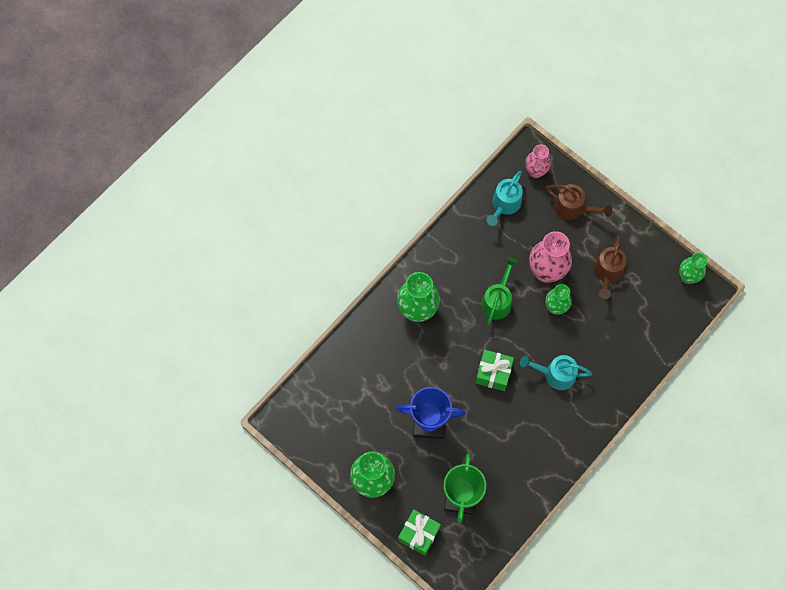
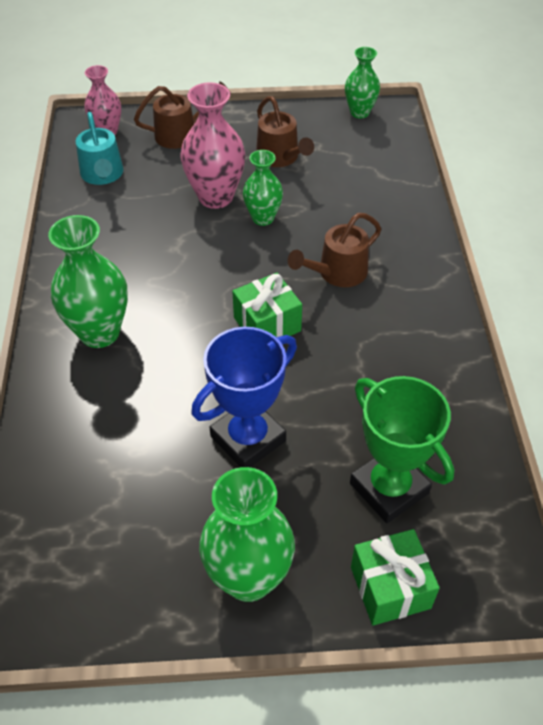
camera: 45 degrees left, 20 degrees down
(498, 300) = (190, 255): green watering can -> none
(555, 374) = (337, 273): turquoise watering can -> brown watering can

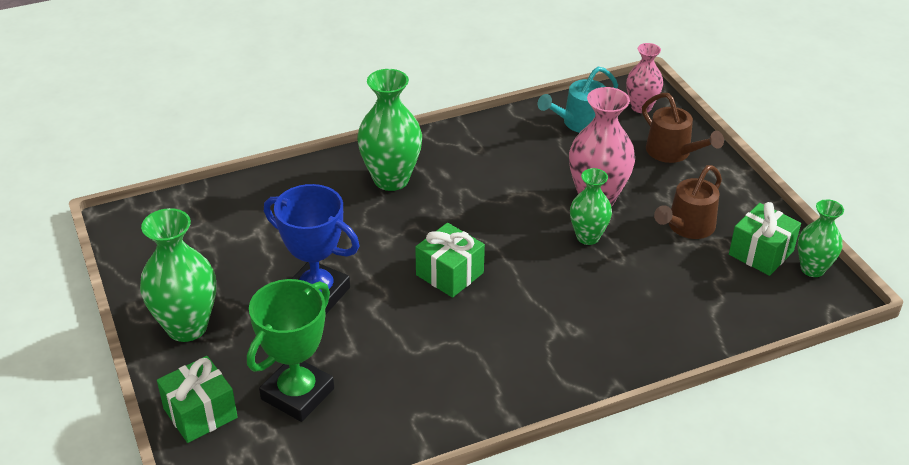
camera: 70 degrees right, 10 degrees down
(330, 130) = (761, 253): none -> green gift
(337, 273) = (541, 305): brown watering can -> none

